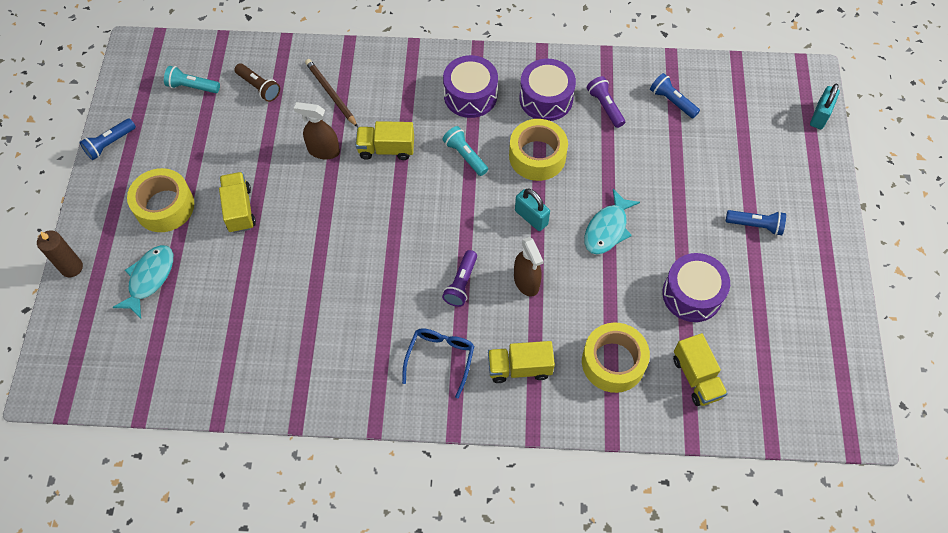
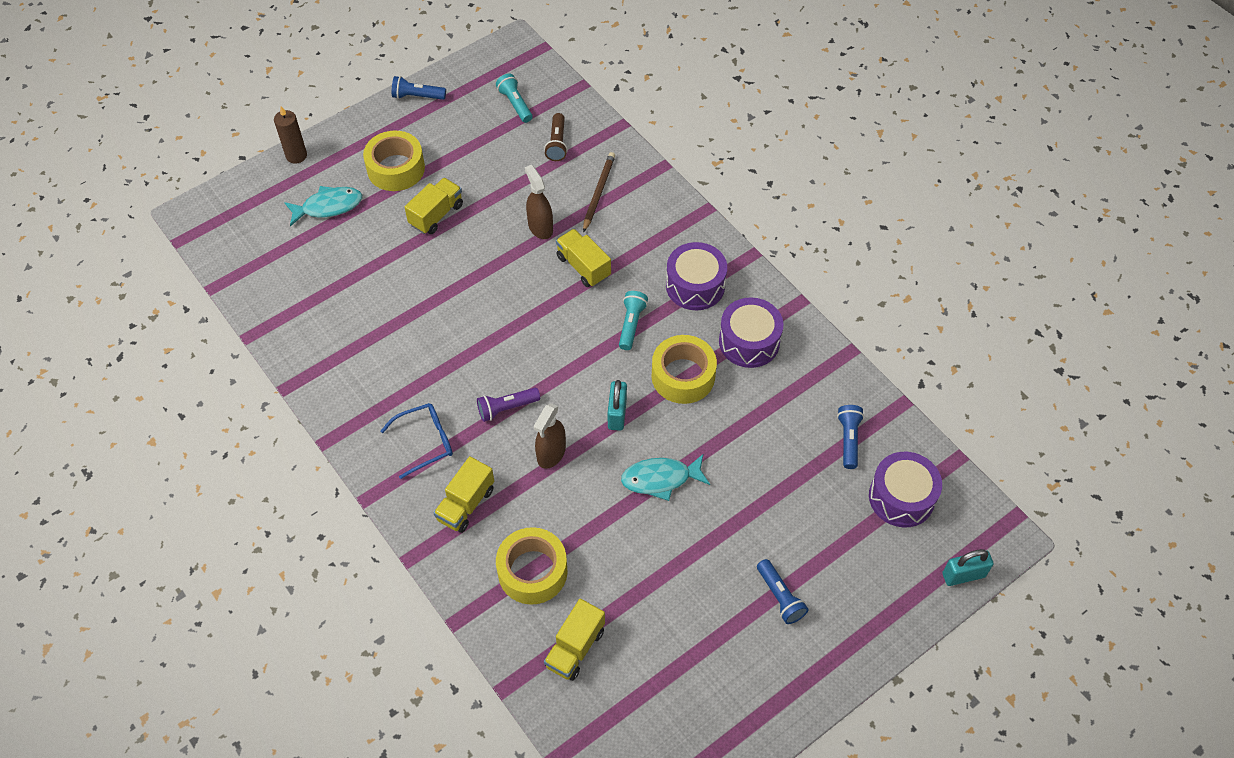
camera: 50 degrees right, 5 degrees down
(519, 368) = (466, 504): yellow truck -> yellow truck turned 105 degrees counterclockwise
(605, 106) = (787, 391): purple flashlight -> none
(692, 294) = (656, 590): purple drum -> purple drum (901, 497)

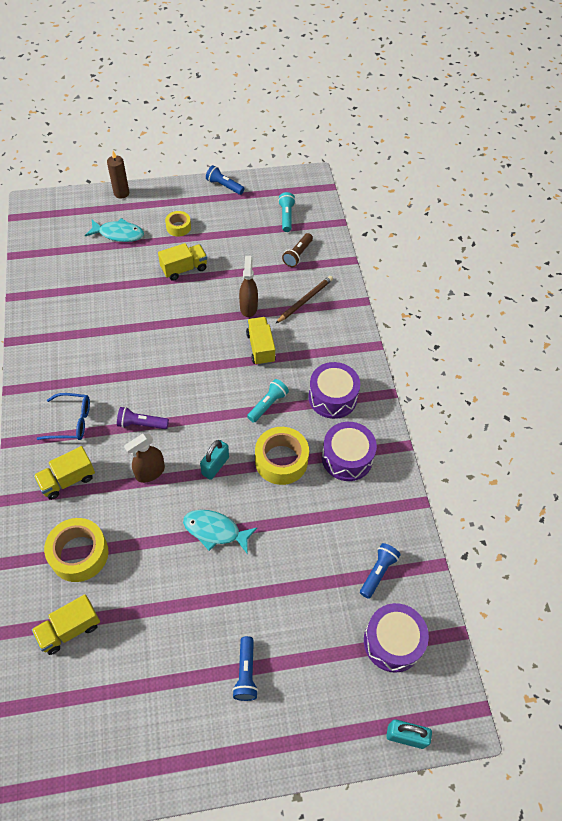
camera: 25 degrees right, 0 degrees up
(396, 168) = (178, 227): yellow tape -> yellow tape, size x0.57

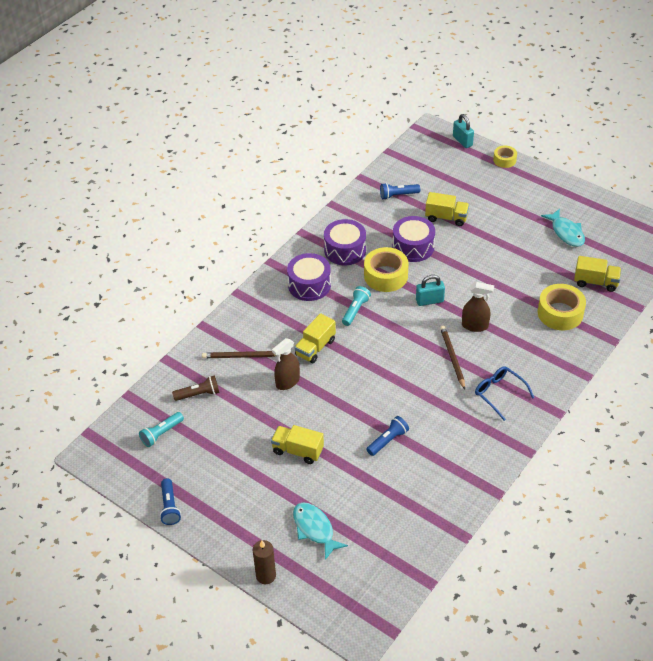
camera: 130 degrees left, 10 degrees down
(67, 480) = (533, 358): yellow truck -> yellow truck (446, 217)
(141, 424) = (452, 358): purple flashlight -> brown pencil
(178, 227) = (258, 494): yellow tape -> yellow tape (504, 160)
(215, 531) = (466, 270): turquoise fish -> turquoise fish (566, 232)
(246, 673) = (515, 206): blue flashlight -> blue flashlight (388, 440)
(268, 404) = (355, 310): turquoise flashlight -> turquoise flashlight turned 120 degrees clockwise
(392, 642) = (426, 169): purple drum -> purple drum (413, 247)

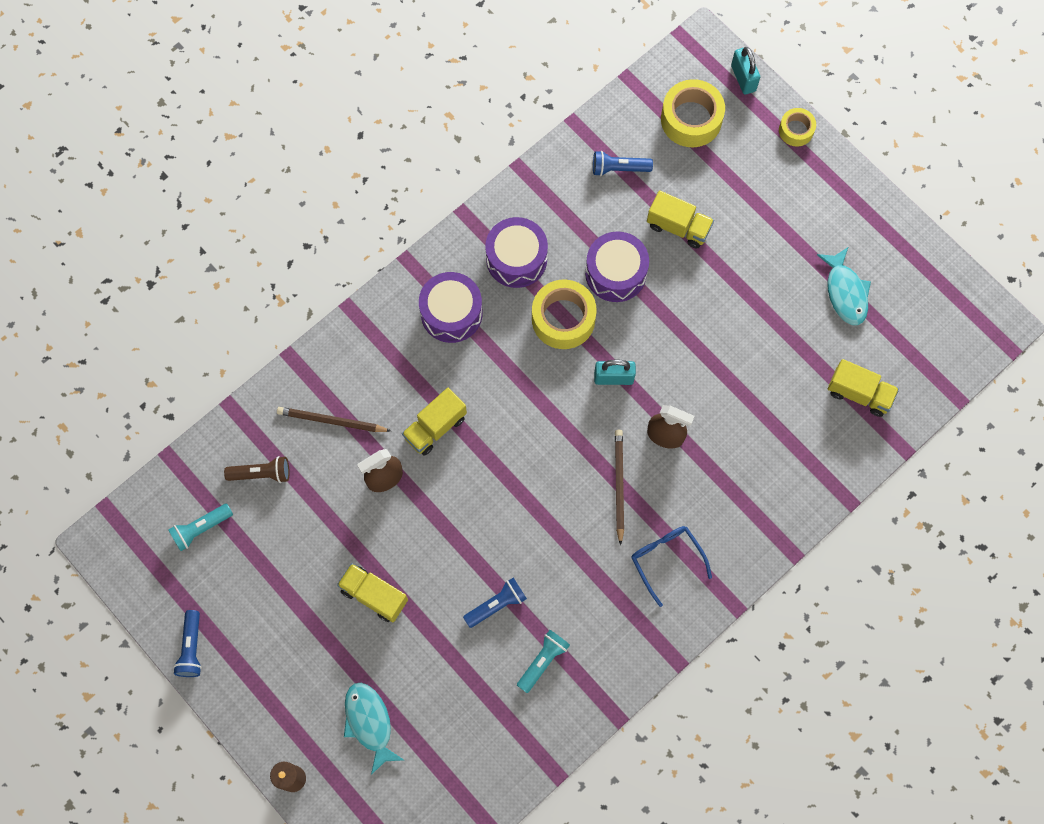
camera: 10 degrees right, 25 degrees up
(355, 310) = (505, 373): turquoise flashlight -> turquoise flashlight (543, 661)
(560, 313) = (791, 439): yellow tape -> yellow tape (691, 119)

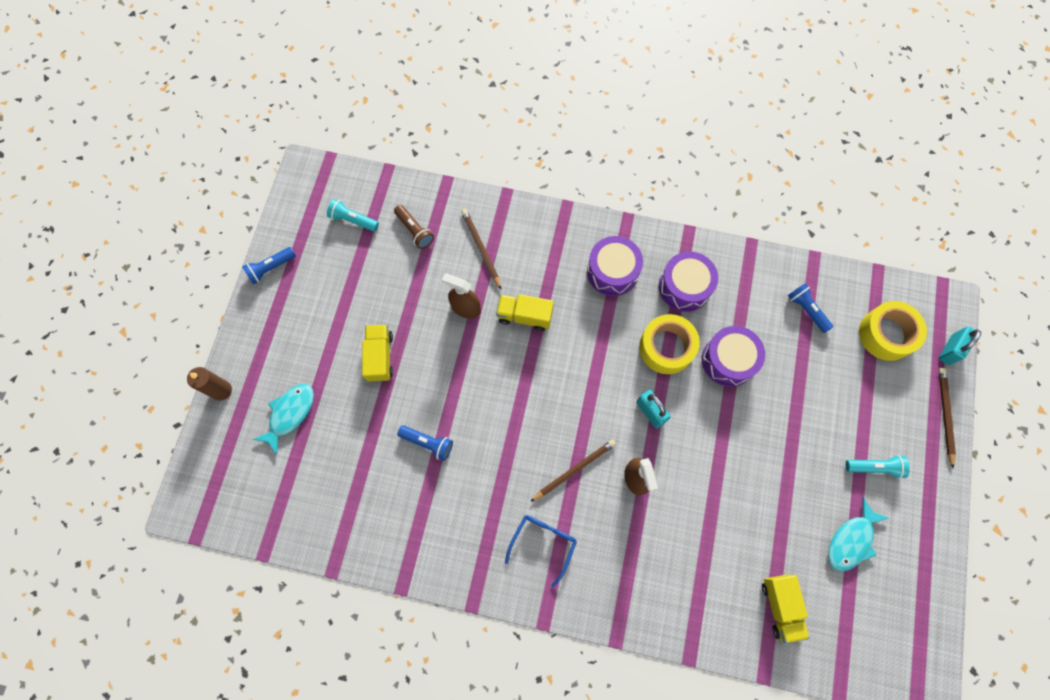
camera: 55 degrees right, 0 degrees up
(543, 661) = (408, 503): turquoise flashlight -> turquoise flashlight (874, 467)
(678, 227) = (798, 380): yellow truck -> none
(796, 130) = (944, 415): yellow tape -> brown pencil

